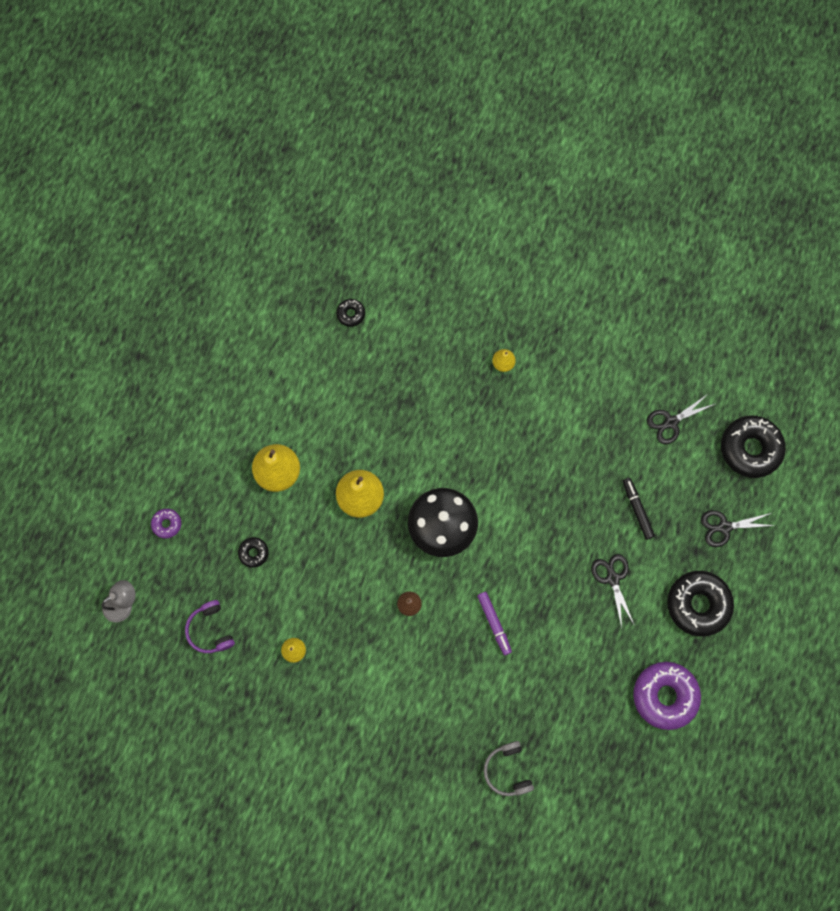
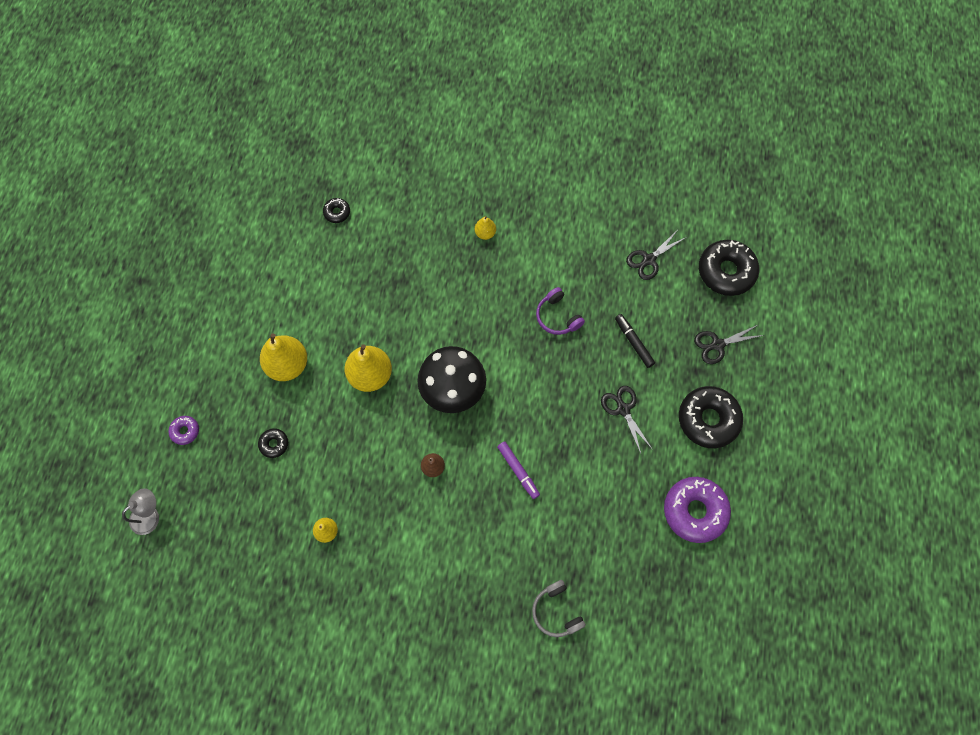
camera: 10 degrees left, 5 degrees down
(210, 630) = (240, 525): purple headphones -> purple headphones (557, 317)

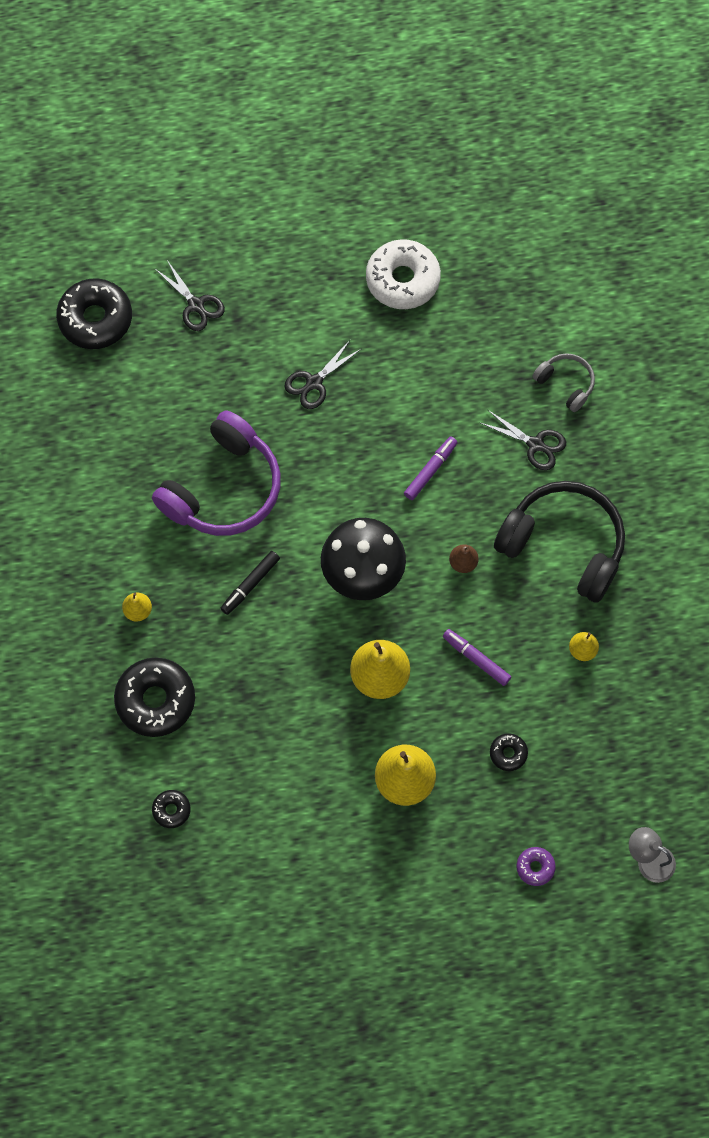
camera: 110 degrees left, 0 degrees up
(354, 448) = (476, 659): none -> purple marker
(417, 552) = (564, 545): none -> black headphones
(556, 611) = (565, 384): grey headphones -> grey headphones turned 90 degrees counterclockwise
(557, 317) = (224, 488): purple headphones -> purple headphones, size x2.04
(633, 342) = (226, 394): black marker -> black marker (250, 584)
(649, 260) = (109, 408): black scissors -> black scissors (535, 444)
(694, 511) = (402, 280): purple donut -> white donut
(708, 419) = (292, 292): black donut -> black donut (155, 700)

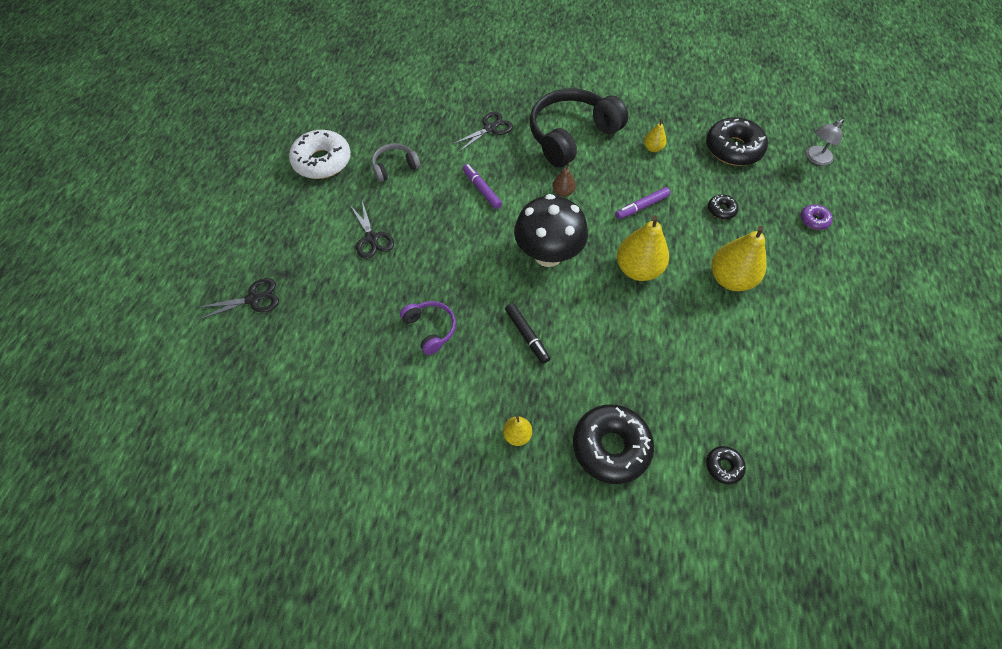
camera: 70 degrees left, 10 degrees down
(95, 319) = (213, 383): black donut -> black donut (733, 149)
(224, 488) = (430, 329): purple headphones -> purple headphones, size x0.49
(565, 384) = (454, 101): grey headphones -> grey headphones (395, 167)

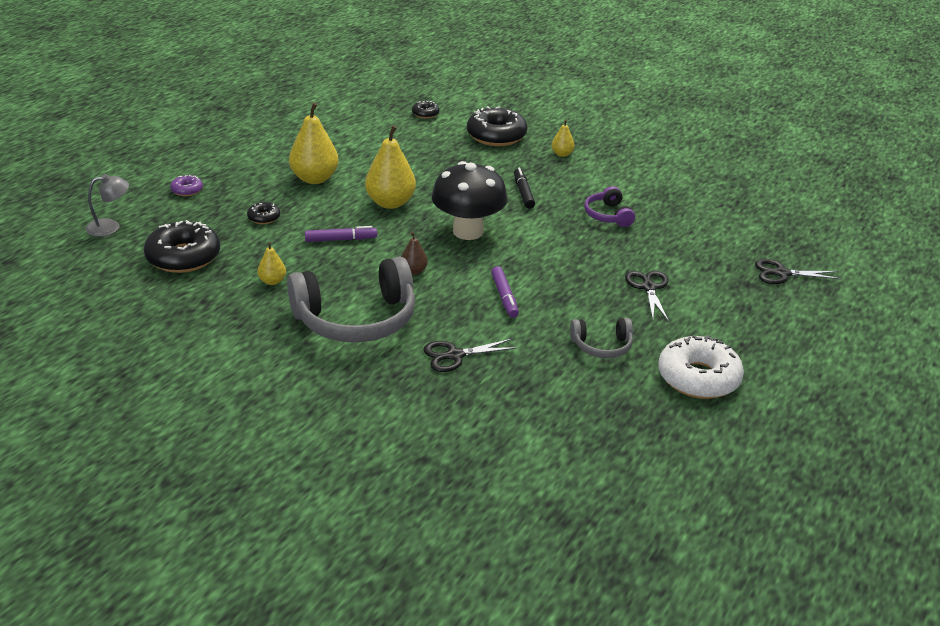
camera: 160 degrees left, 25 degrees down
(571, 135) = (356, 319): black headphones -> grey headphones

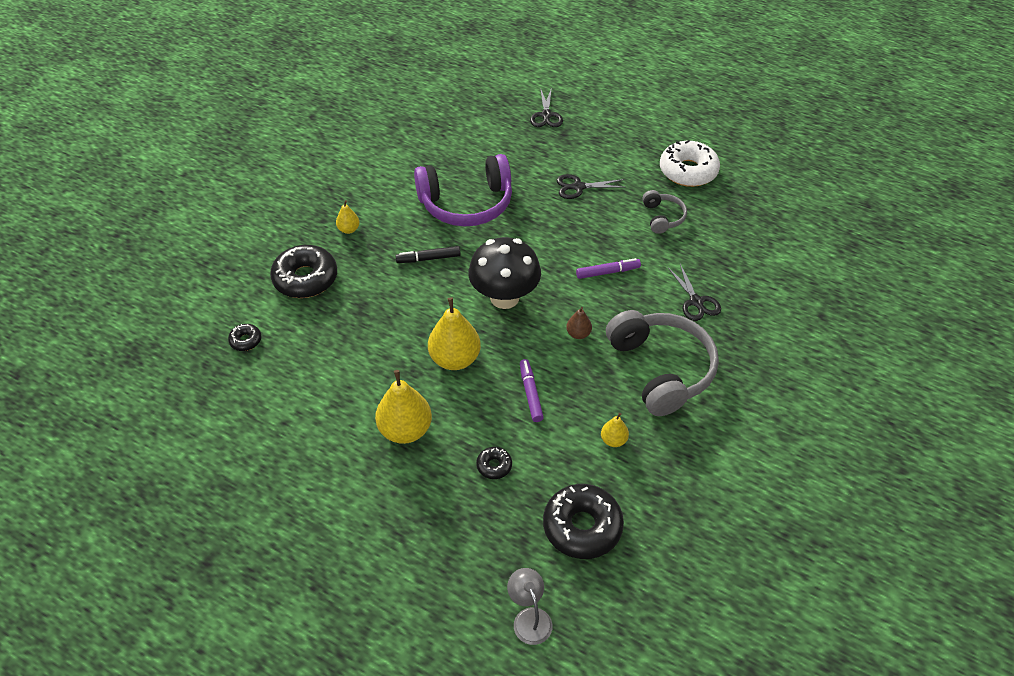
camera: 90 degrees left, 15 degrees up
(187, 190) = (437, 554): purple donut -> none
(608, 215) = (466, 203): purple headphones -> purple headphones, size x2.04

